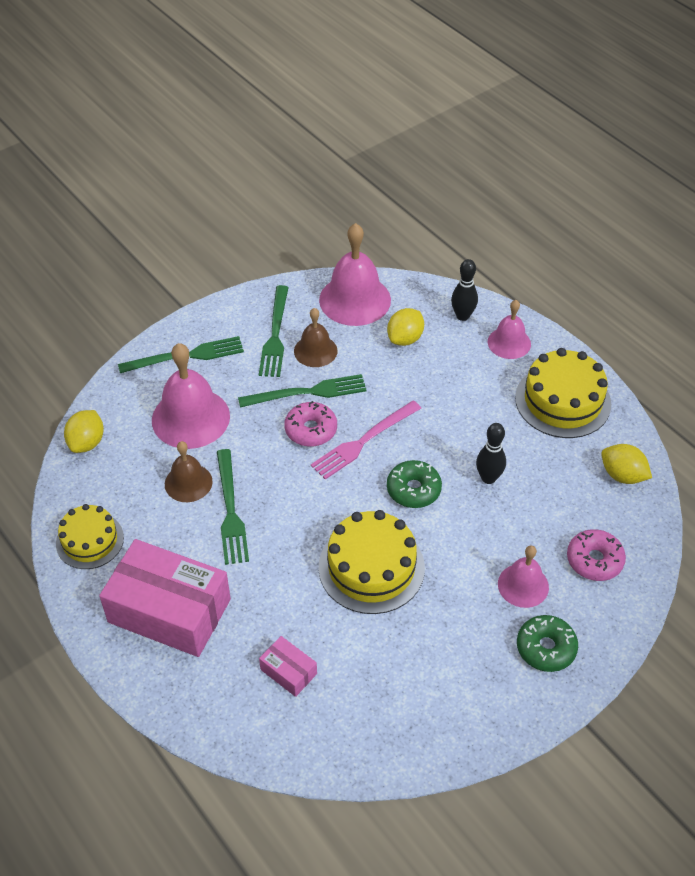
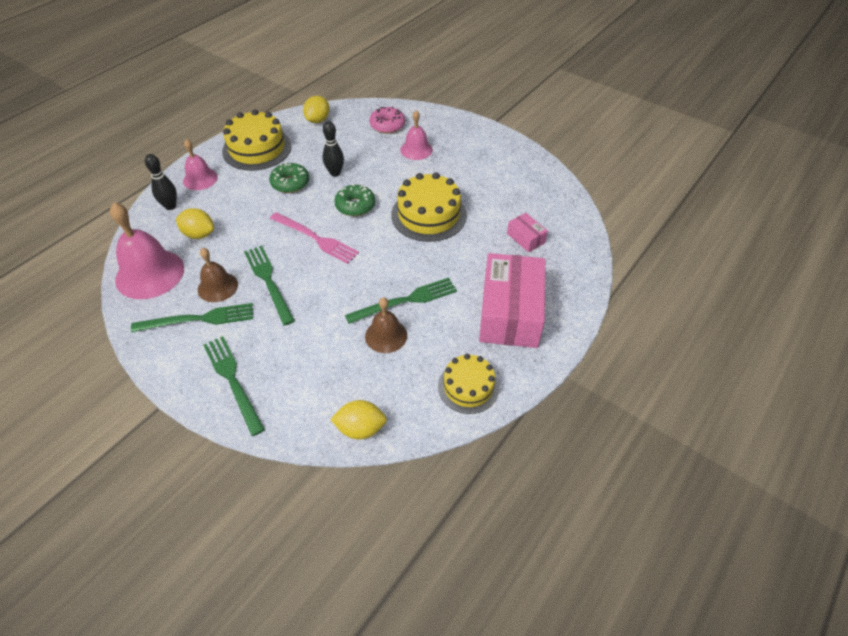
camera: 105 degrees left, 0 degrees up
(190, 418) = (312, 354): pink bell -> none
(288, 671) = (526, 238): pink box -> pink box turned 60 degrees counterclockwise
(311, 430) = (310, 271): pink donut -> none
(546, 648) = (456, 137): green donut -> green donut (290, 183)

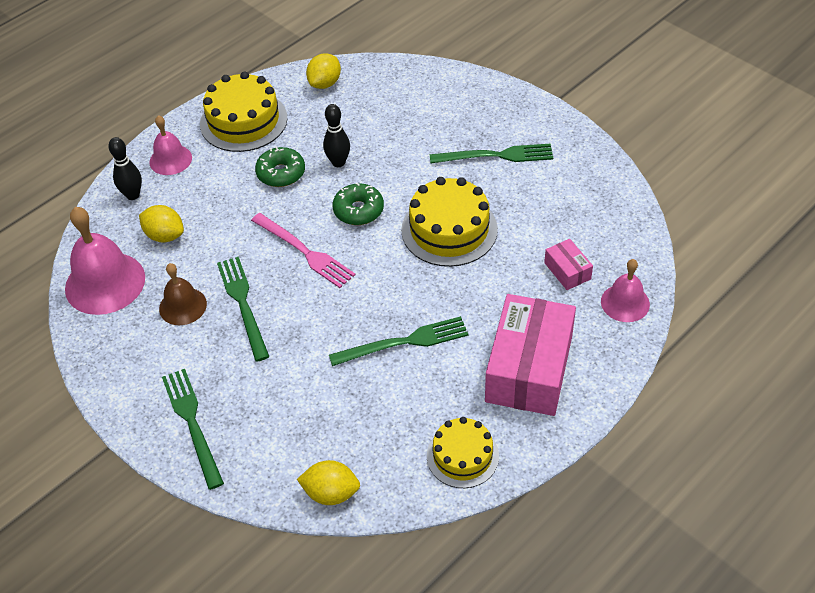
camera: 10 degrees right, 0 degrees up
(198, 319) = (158, 345): green fork -> green fork (496, 156)
(386, 335) = (374, 384): brown bell -> none
(387, 125) = (414, 96): pink donut -> none
(416, 149) = (447, 135): pink bell -> pink bell (625, 303)

